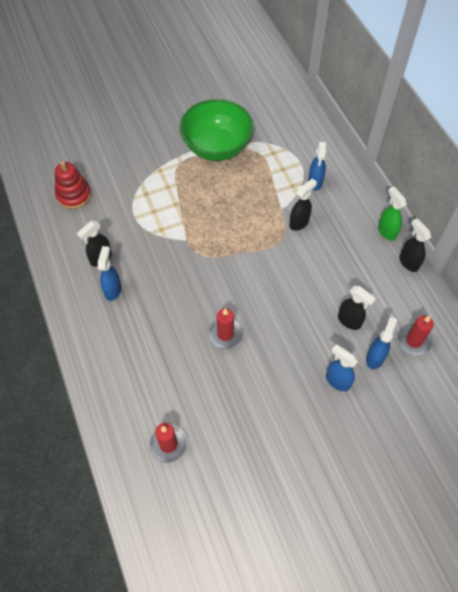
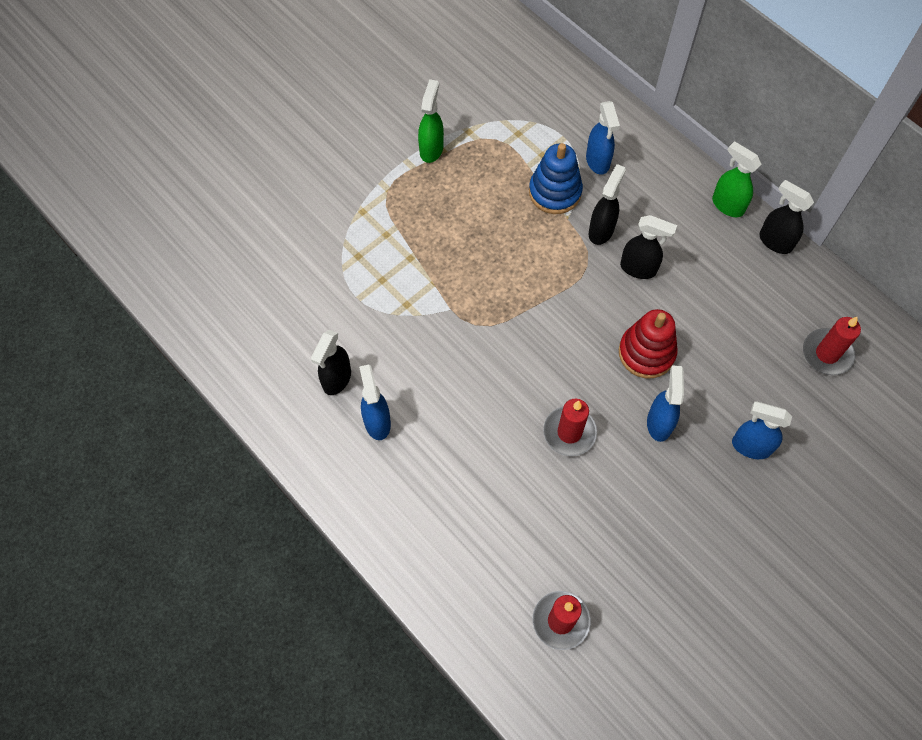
camera: 20 degrees left, 5 degrees up
(74, 195) = (248, 293): red stacking toy -> red stacking toy (646, 353)
(217, 147) = (431, 149): green bowl -> green spray bottle
(280, 192) = (555, 192): none -> blue stacking toy
(349, 321) = (731, 354): black spray bottle -> black spray bottle (638, 268)
(375, 357) = (786, 395): blue spray bottle -> blue spray bottle (659, 423)

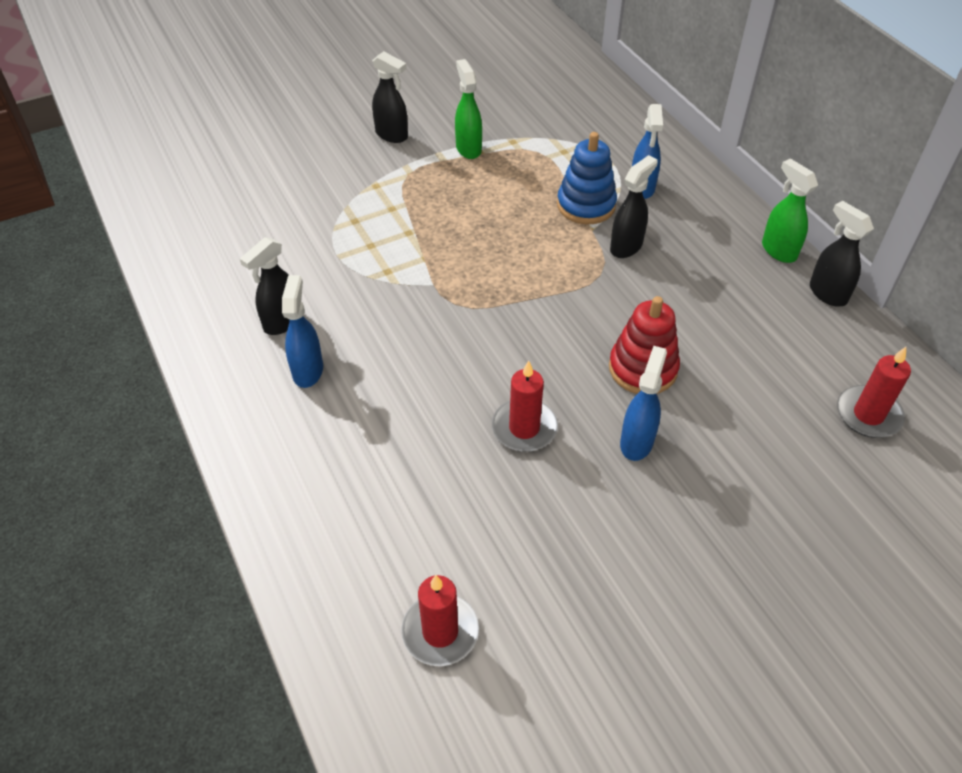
camera: 15 degrees right, 15 degrees down
(431, 149) = (468, 148): green spray bottle -> green spray bottle turned 45 degrees counterclockwise
(638, 268) = (658, 288): black spray bottle -> black spray bottle (392, 135)
(750, 446) = (745, 491): blue spray bottle -> none

